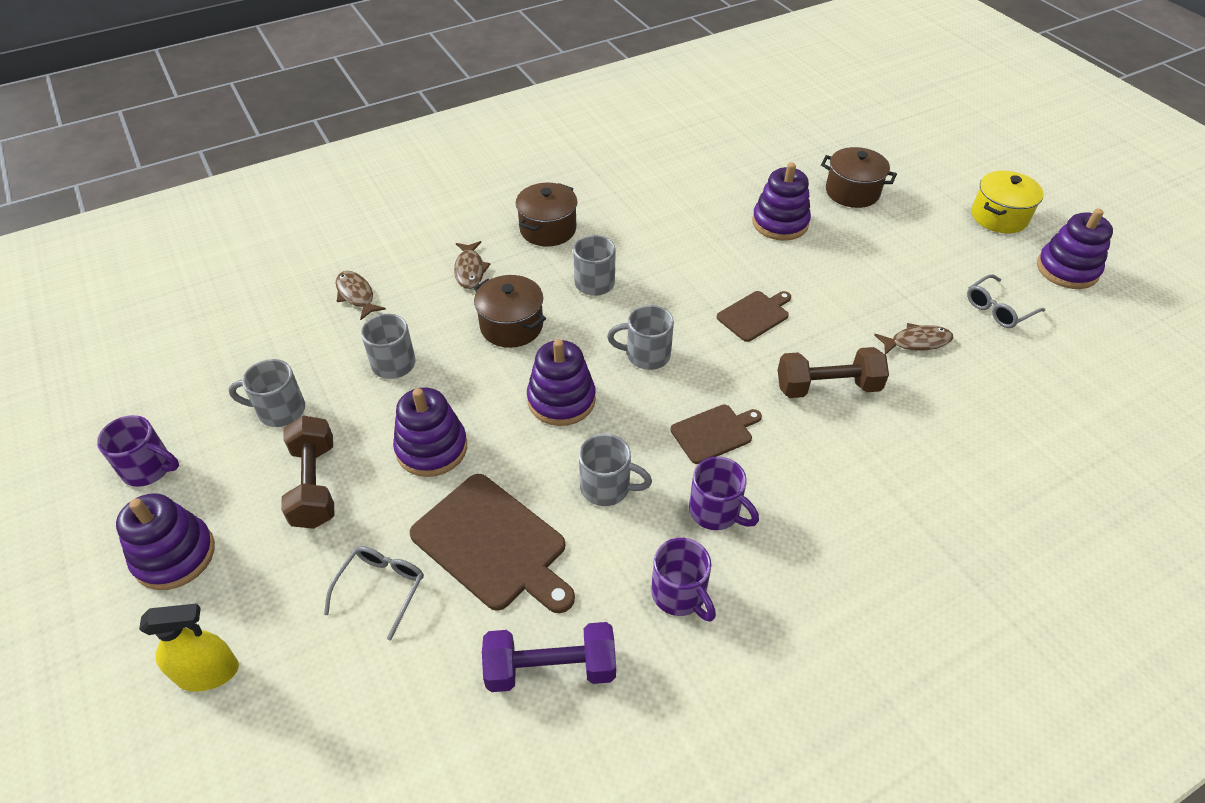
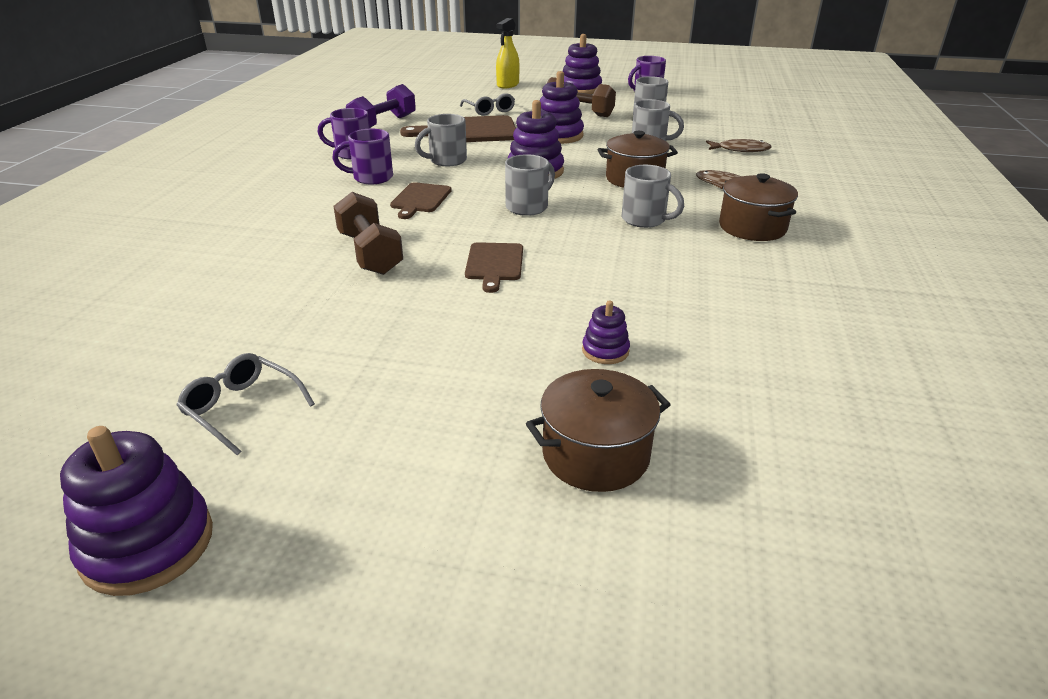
camera: 130 degrees right, 15 degrees down
(780, 223) = (605, 351): purple stacking toy -> purple stacking toy, size x0.53
(827, 387) = (370, 253): brown dumbbell -> brown dumbbell turned 60 degrees counterclockwise
(916, 342) = (319, 322): brown fish -> none
(998, 309) = (242, 408): grey glasses -> grey glasses turned 60 degrees counterclockwise
(999, 217) = (329, 583): yellow pot -> none

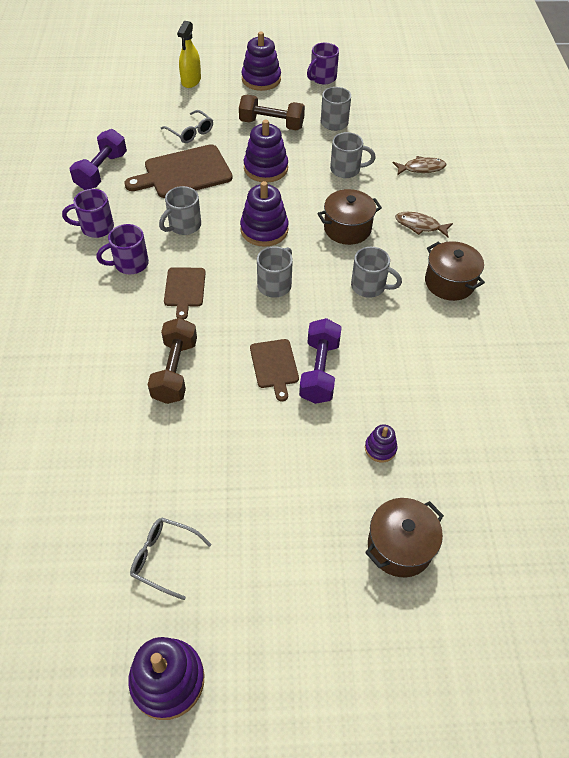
camera: 15 degrees left, 20 degrees up
(370, 253) = (175, 371): brown dumbbell -> brown dumbbell turned 45 degrees clockwise
(550, 275) = (319, 371): none -> purple dumbbell

